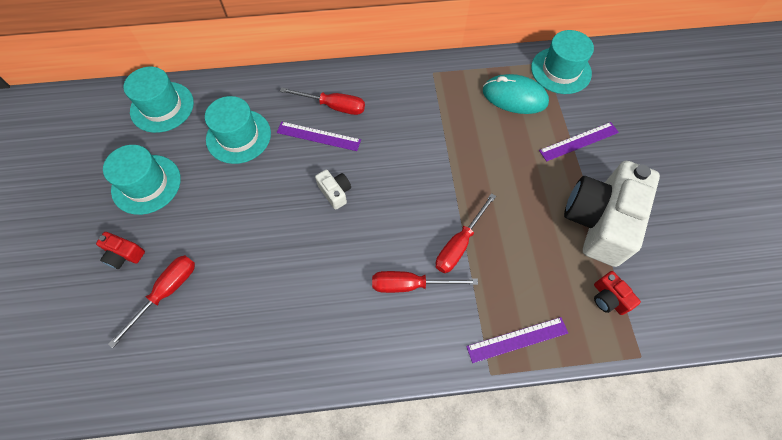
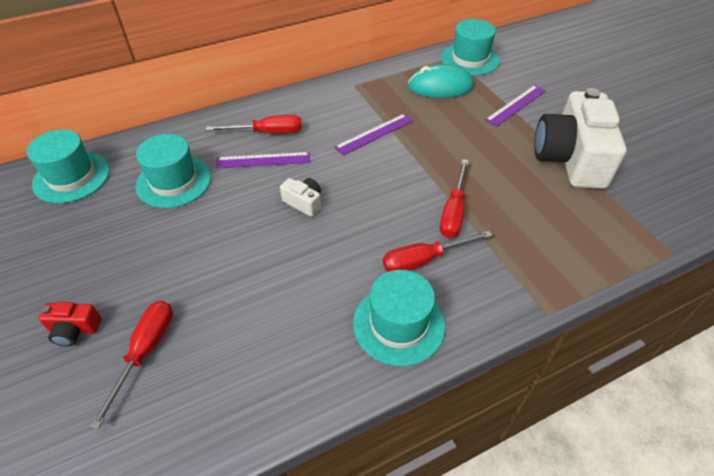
camera: 20 degrees left, 15 degrees down
(146, 184) = (78, 252): turquoise hat -> turquoise hat (398, 324)
(517, 339) = (555, 275): purple ruler -> purple ruler (374, 134)
(608, 298) = (615, 215): red camera -> none

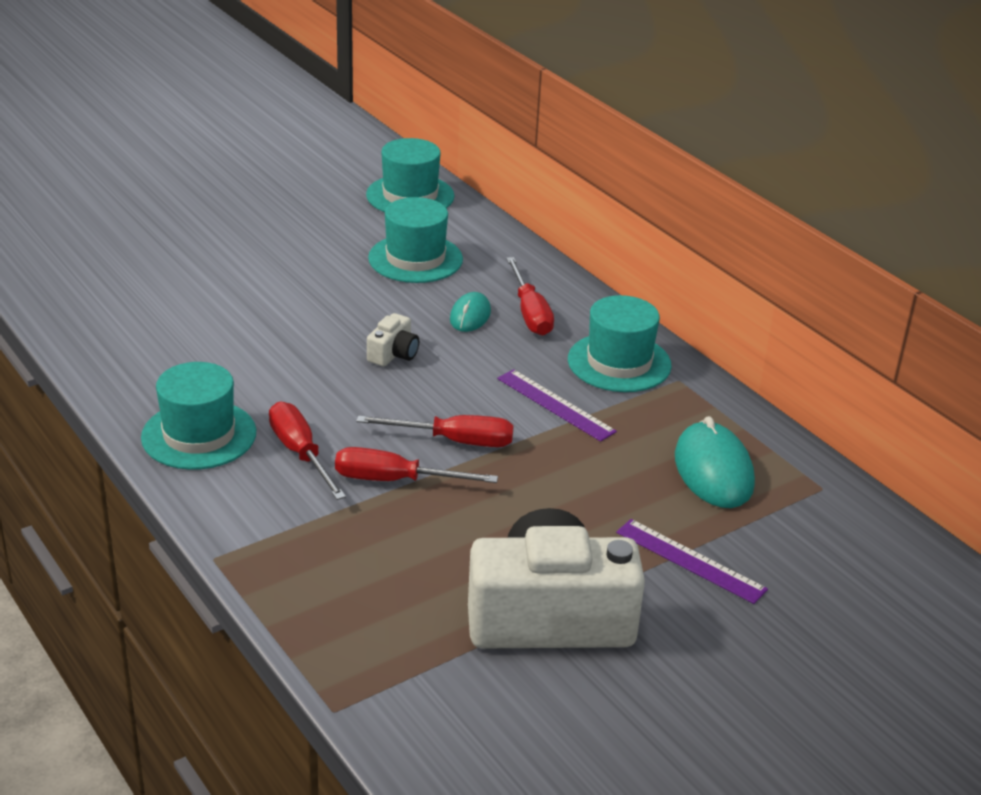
camera: 80 degrees right, 15 degrees down
(74, 329) = (196, 240): red camera -> none
(145, 352) = (169, 281): red screwdriver -> red screwdriver (454, 441)
(263, 160) = (470, 316): purple ruler -> turquoise mouse
(470, 59) = (823, 508): turquoise hat -> turquoise hat (619, 362)

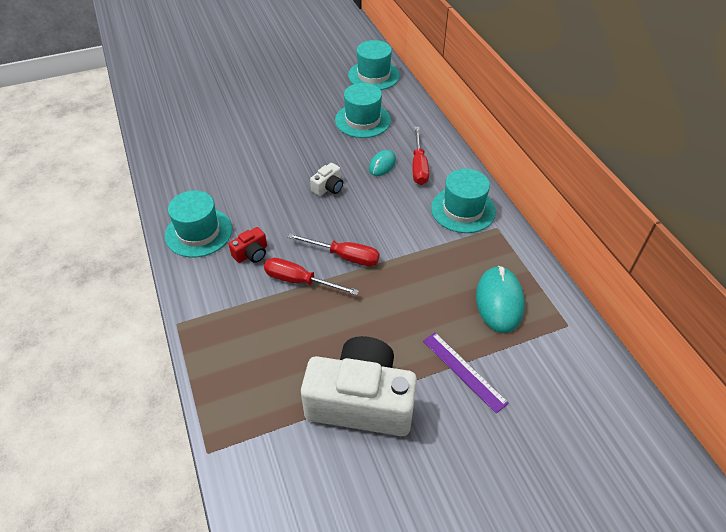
camera: 15 degrees right, 15 degrees up
(301, 453) = (251, 253): red screwdriver -> red camera
(555, 405) = (414, 237): purple ruler -> none

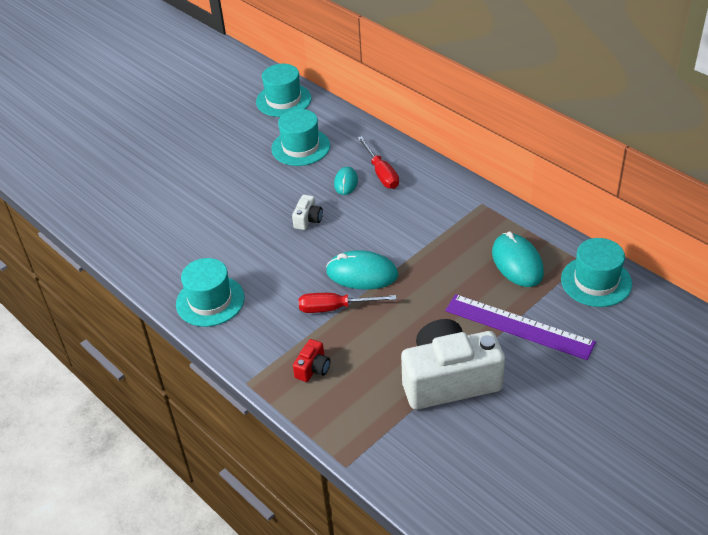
camera: 20 degrees left, 5 degrees down
(251, 253) = (274, 301): red camera -> red camera (313, 368)
(344, 256) = (362, 274): red screwdriver -> turquoise mouse
(463, 210) = (443, 198): turquoise hat -> turquoise hat (596, 281)
(464, 371) = (519, 326): purple ruler -> purple ruler, size x1.59

